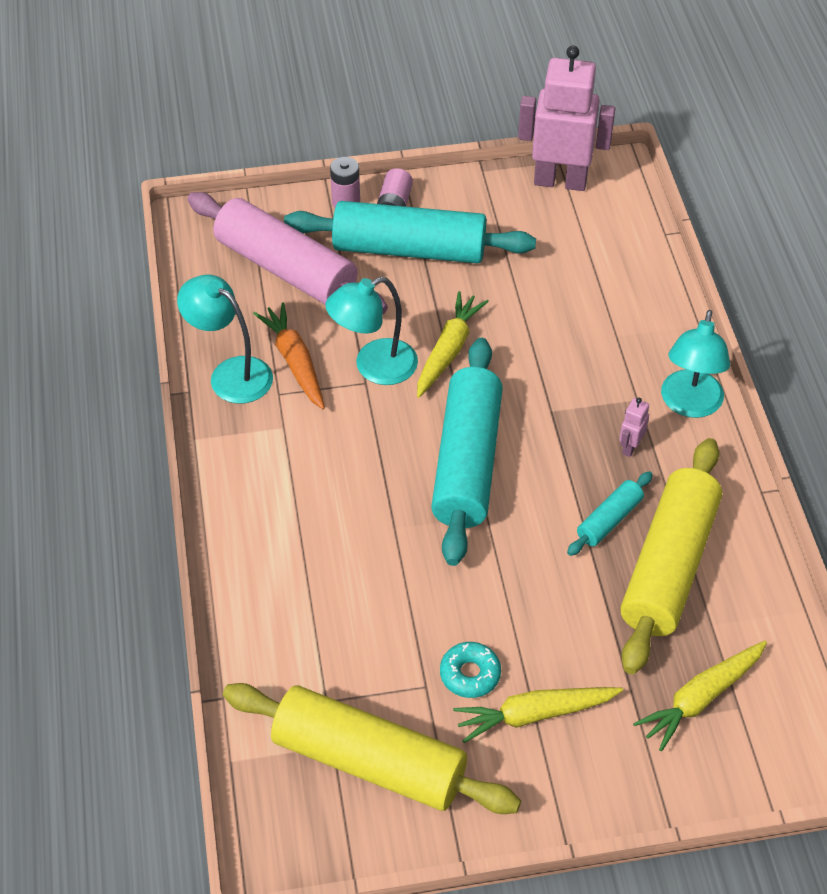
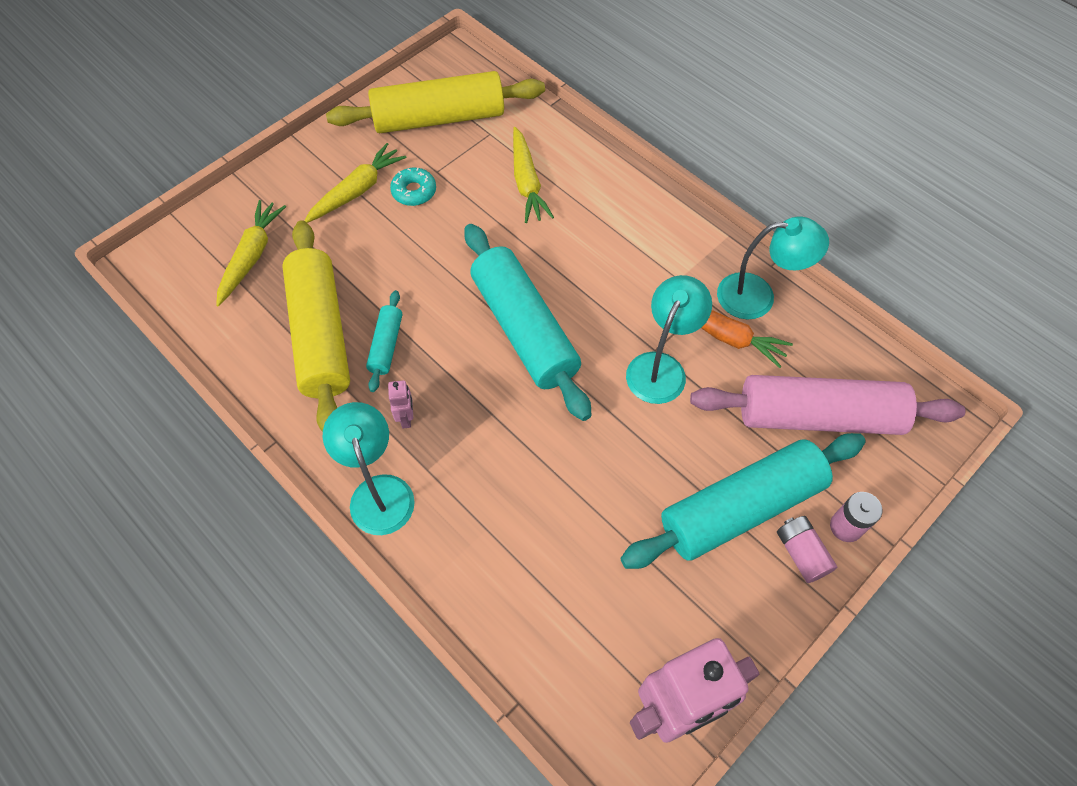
camera: 145 degrees right, 10 degrees up
(448, 350) = (617, 420): yellow carrot -> yellow carrot (527, 183)

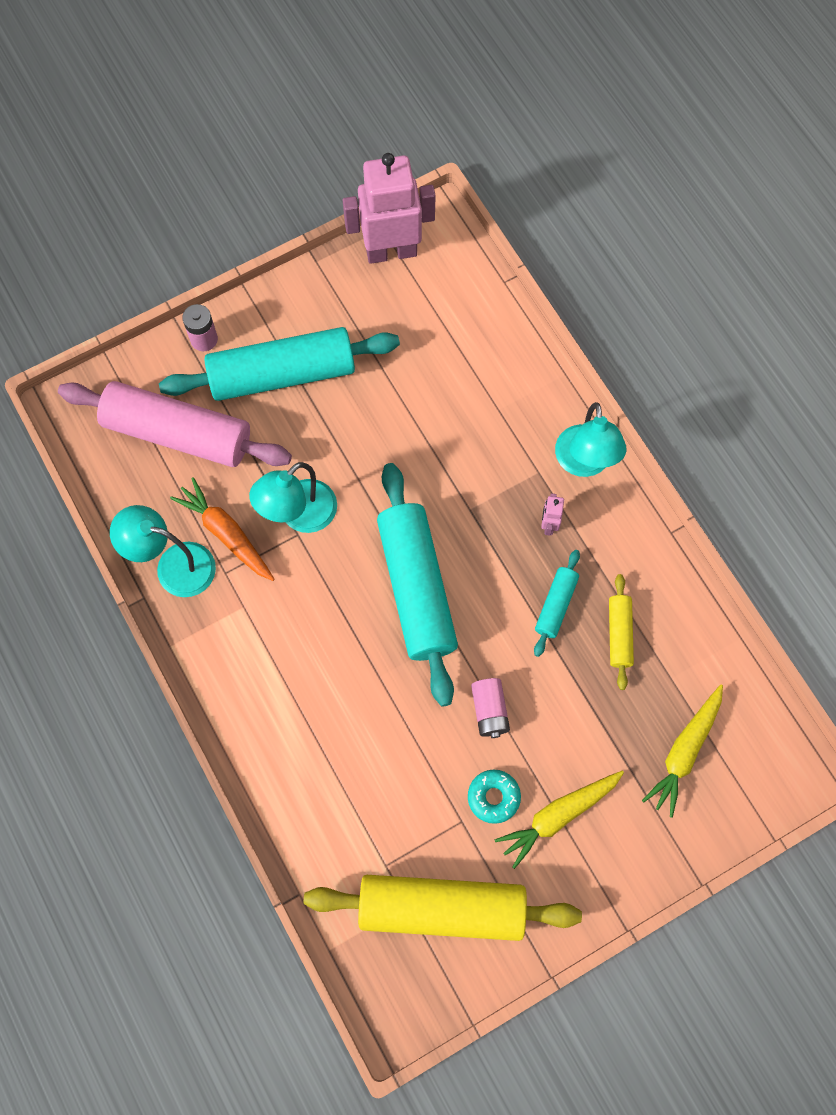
camera: 165 degrees left, 10 degrees up
(320, 335) = (619, 634): yellow rolling pin -> yellow rolling pin, size x0.46
(527, 183) = (363, 776): yellow carrot -> none
(801, 553) = (250, 328): pink battery -> pink battery (489, 710)

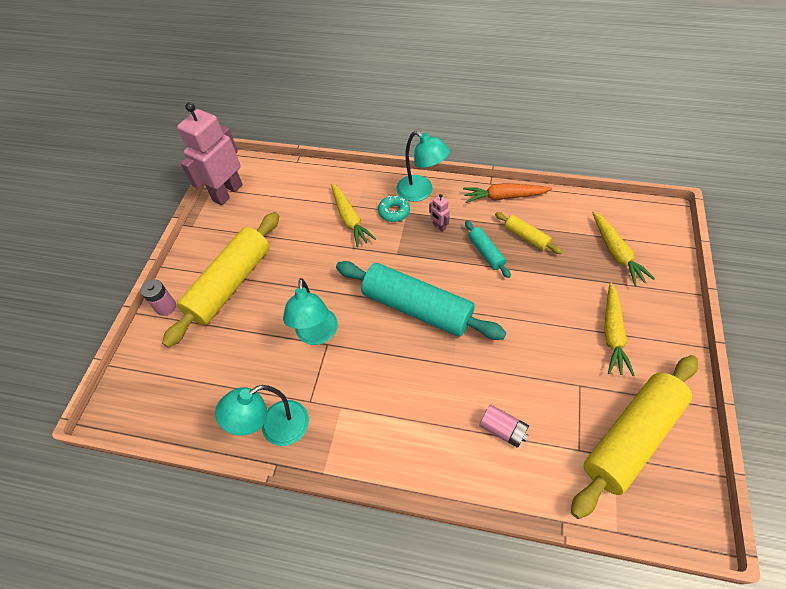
camera: 45 degrees left, 15 degrees down
(178, 433) = (201, 362): pink rolling pin -> none
(226, 533) = (287, 382): orange carrot -> orange carrot (504, 197)
(282, 374) = (230, 284): turquoise rolling pin -> yellow rolling pin
(472, 418) = (349, 219): none -> yellow carrot
(489, 710) = (521, 323): pink battery -> pink battery (502, 429)
(493, 797) = (576, 358): turquoise donut -> turquoise donut (394, 212)

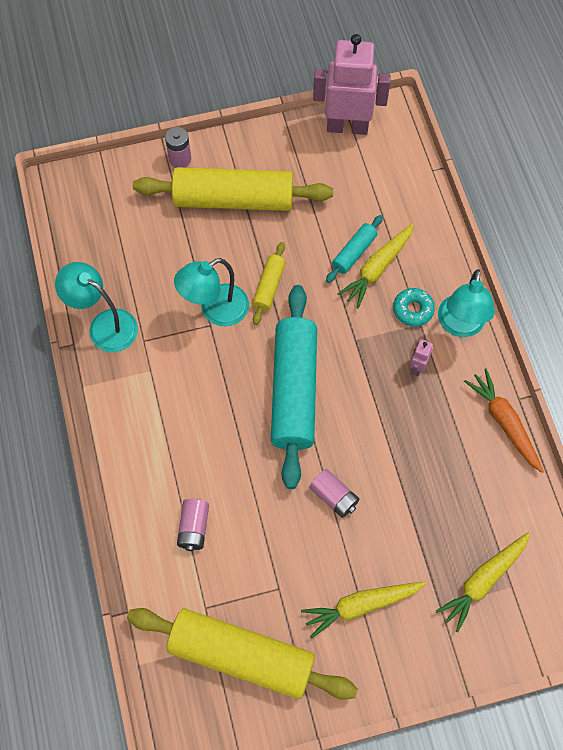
camera: 60 degrees right, 10 degrees up
(486, 252) = (405, 433): turquoise rolling pin -> turquoise rolling pin (354, 253)
(517, 316) = (334, 497): none -> pink battery
(526, 237) = (453, 470): yellow rolling pin -> yellow rolling pin (269, 287)

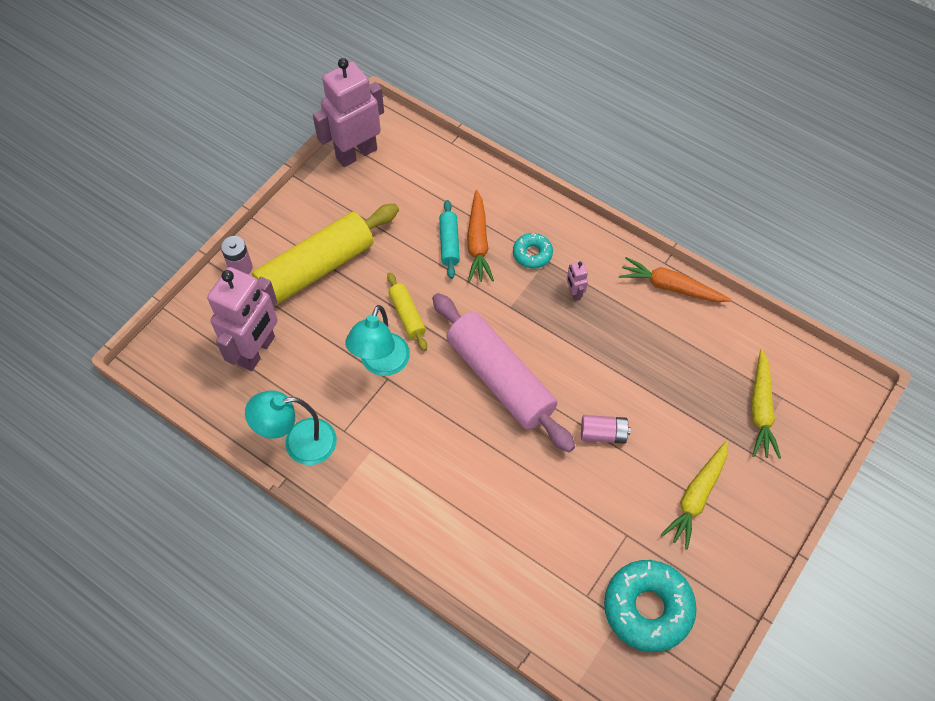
camera: 40 degrees left, 5 degrees down
(136, 232) = (257, 351): none -> pink robot
(194, 528) = (521, 542): pink battery -> none
(241, 656) = (647, 608): yellow rolling pin -> turquoise donut
(294, 391) = (500, 379): turquoise rolling pin -> pink rolling pin
(377, 269) = (478, 243): yellow carrot -> orange carrot
(460, 325) = (576, 241): turquoise lamp -> none

